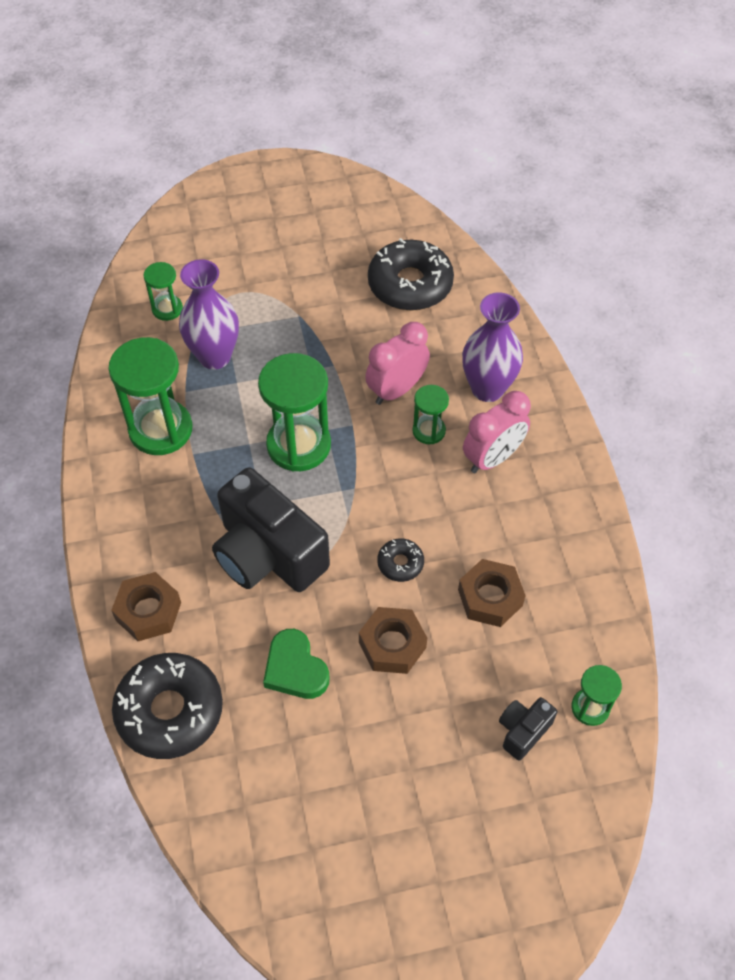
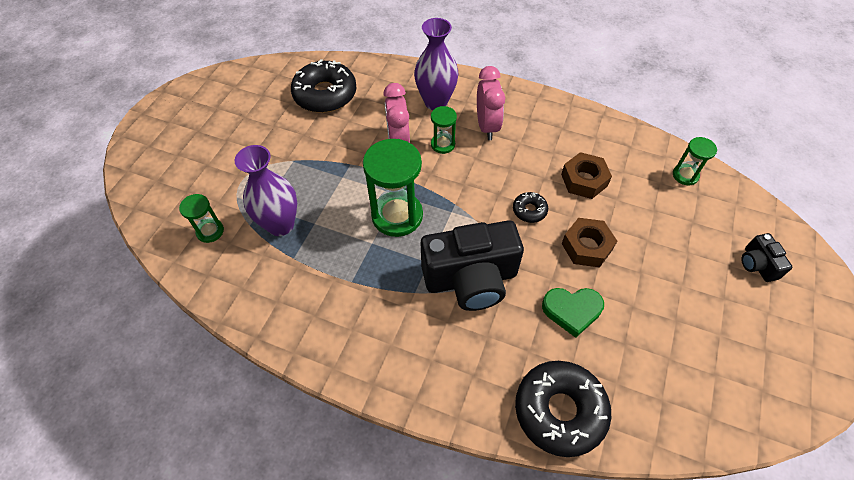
camera: 55 degrees left, 0 degrees up
(148, 611) = (465, 381): brown nut -> none
(160, 429) = (313, 291): green hourglass -> none
(523, 731) = (684, 214): black camera -> black camera (757, 264)

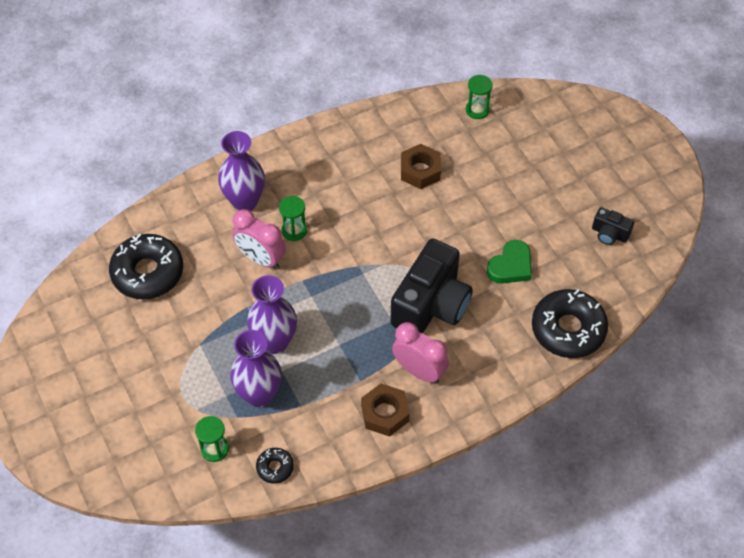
camera: 50 degrees left, 0 degrees up
(335, 201) = (274, 342): none -> purple vase
(397, 215) = (331, 310): green hourglass -> none
(487, 126) = (307, 188): pink clock -> pink clock (419, 370)
(529, 210) = (411, 225): black donut -> black donut (275, 467)
(586, 246) = (473, 216): brown nut -> brown nut (385, 413)
(757, 264) = (577, 137): black camera -> black camera (609, 234)

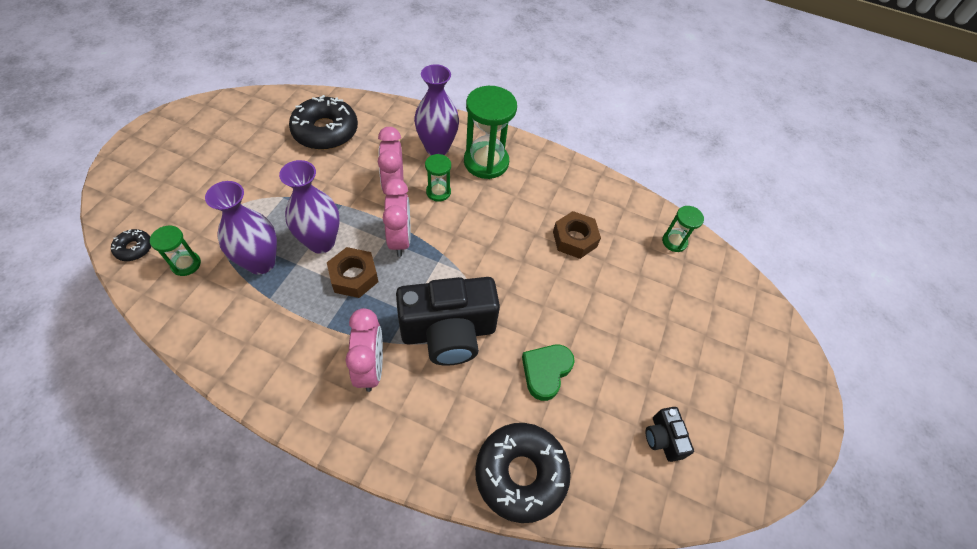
camera: 45 degrees right, 0 degrees up
(275, 467) = (191, 318): black donut -> black donut (134, 248)
(292, 177) = (486, 162): none -> green hourglass
(319, 286) = (400, 239): none -> pink clock
(385, 413) = (304, 368): brown nut -> brown nut (354, 276)
(511, 266) = (546, 371): green heart -> green heart turned 120 degrees clockwise

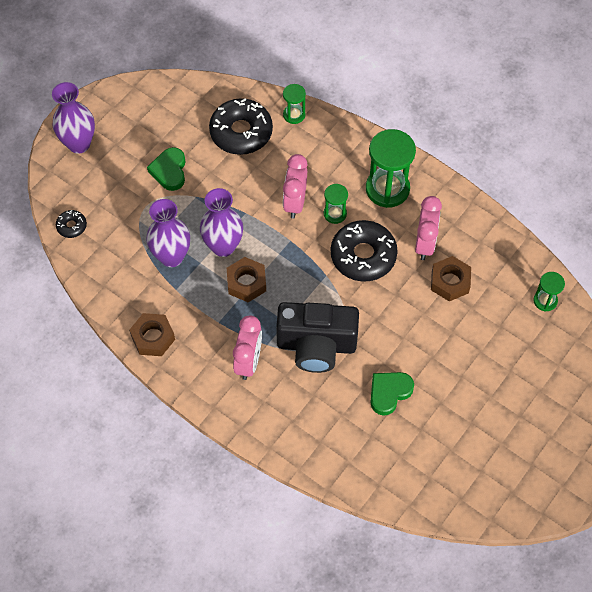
camera: 20 degrees right, 5 degrees up
(186, 264) = (112, 248): green hourglass -> green hourglass (294, 115)
(244, 361) = (153, 337): none -> brown nut
(251, 176) = (169, 171): none -> green heart
(400, 239) = (291, 255): pink clock -> pink clock (425, 244)
(437, 148) = (343, 166): purple vase -> purple vase (79, 144)
(521, 474) = (348, 463): black donut -> black donut (363, 256)
(663, 438) = (469, 463): black camera -> none

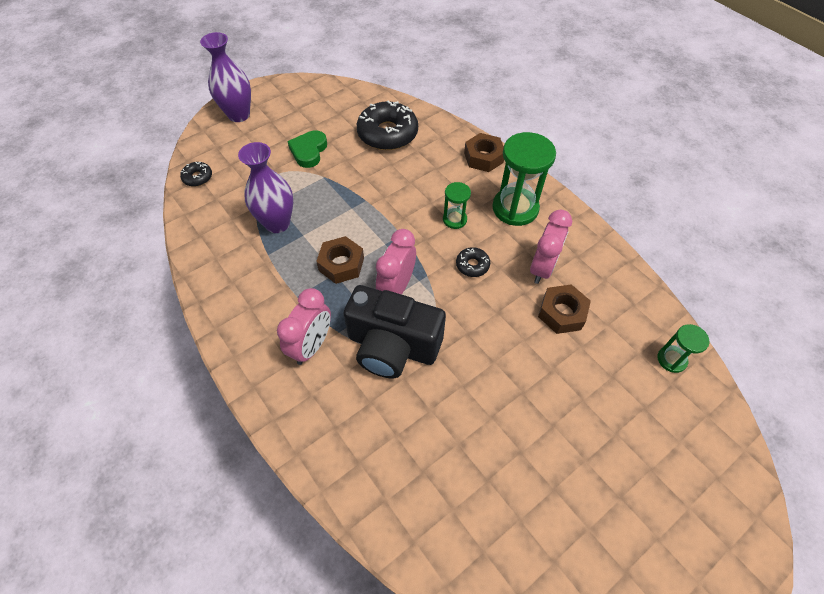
camera: 15 degrees right, 5 degrees down
(153, 337) = (223, 296): brown nut -> brown nut (483, 157)
(223, 246) = (332, 225): purple vase -> none
(294, 115) = (442, 129): green hourglass -> none
(295, 202) = (417, 201): pink clock -> pink clock (396, 287)
(363, 256) = (472, 265): black donut -> black donut, size x0.47
(389, 393) = (460, 423): green heart -> none

